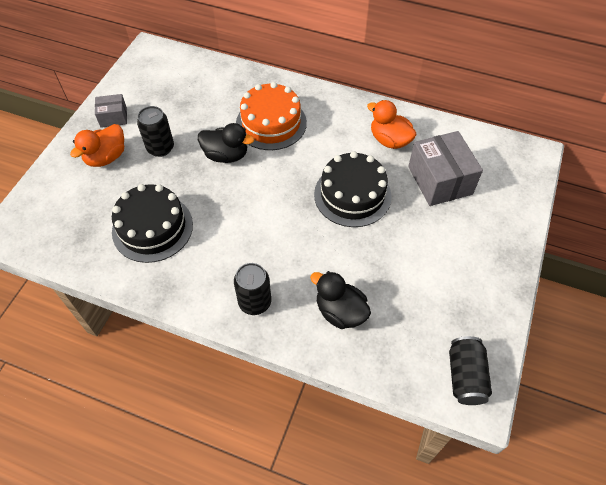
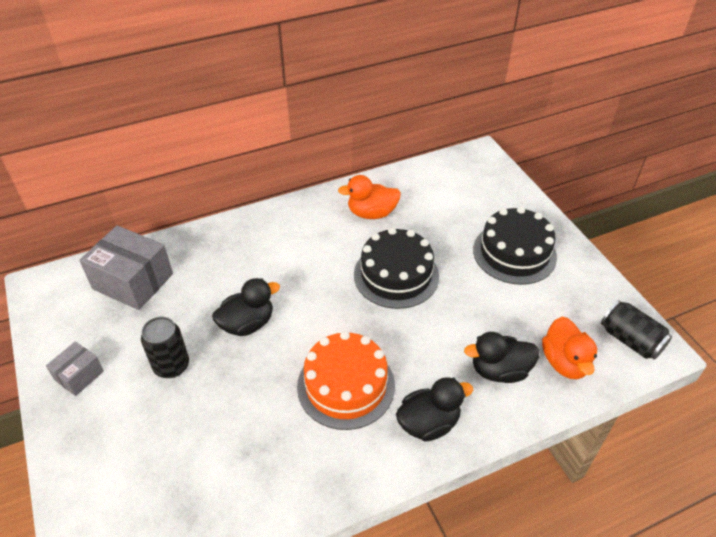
camera: 45 degrees left, 10 degrees down
(106, 157) = (120, 419): orange duck -> orange duck (565, 362)
(152, 228) = (256, 442): black cake -> black cake (514, 253)
(255, 302) = (428, 423): black can -> black duck
(271, 123) = (255, 267): orange cake -> orange cake (346, 385)
(440, 180) = (444, 217): grey box -> grey box (133, 281)

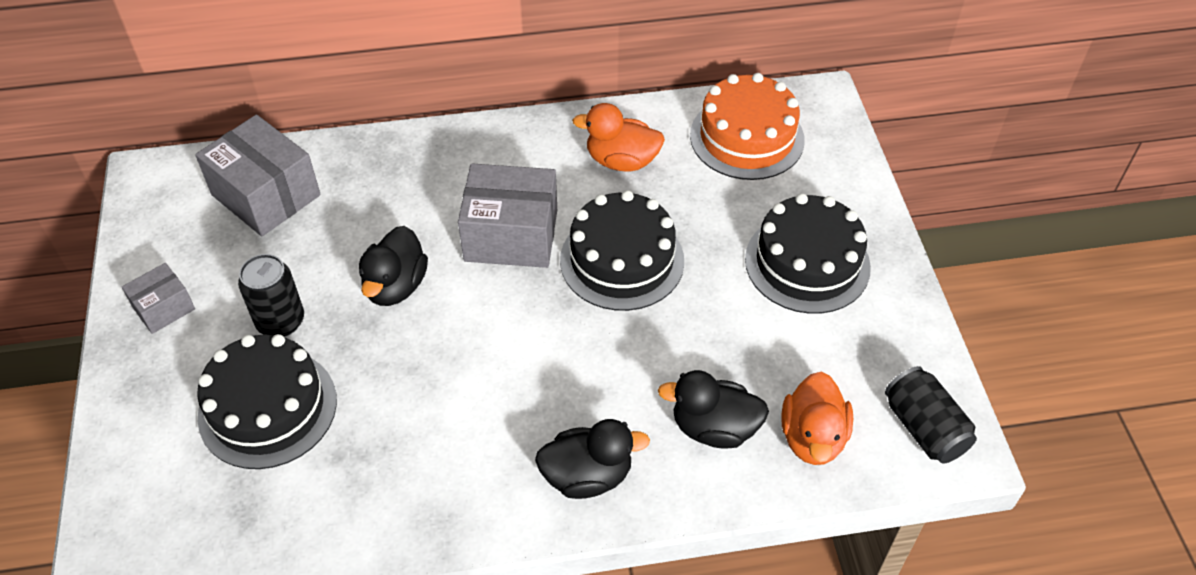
camera: 15 degrees right, 5 degrees up
(181, 430) = (267, 408): none -> black cake
(247, 324) = (395, 286): black duck -> black duck turned 120 degrees clockwise
(316, 274) = (511, 235): none -> grey box
(346, 385) = (496, 399): orange cake -> orange cake (747, 137)

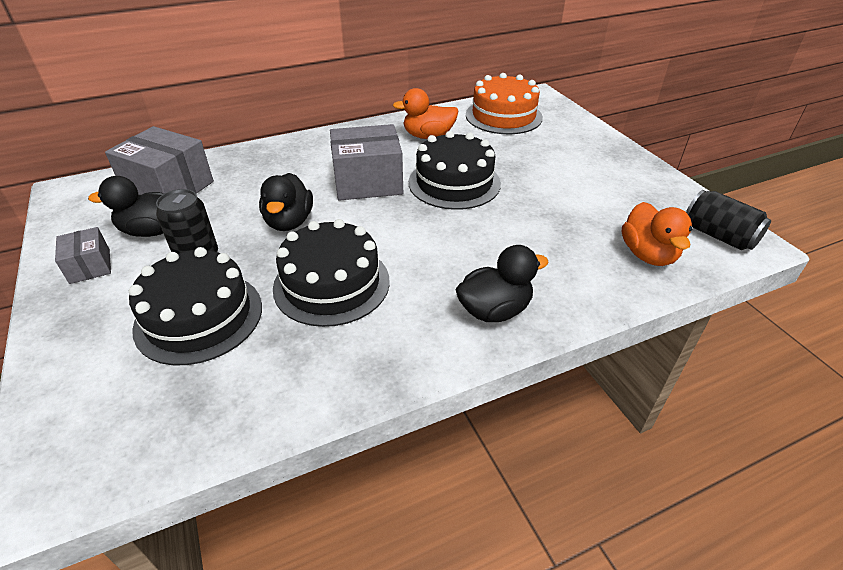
camera: 15 degrees left, 10 degrees down
(164, 308) = (90, 266): grey box -> grey box turned 60 degrees counterclockwise
(714, 428) = (574, 262): black duck -> black duck (152, 231)
(807, 263) = (580, 166): black cake -> black cake (331, 284)

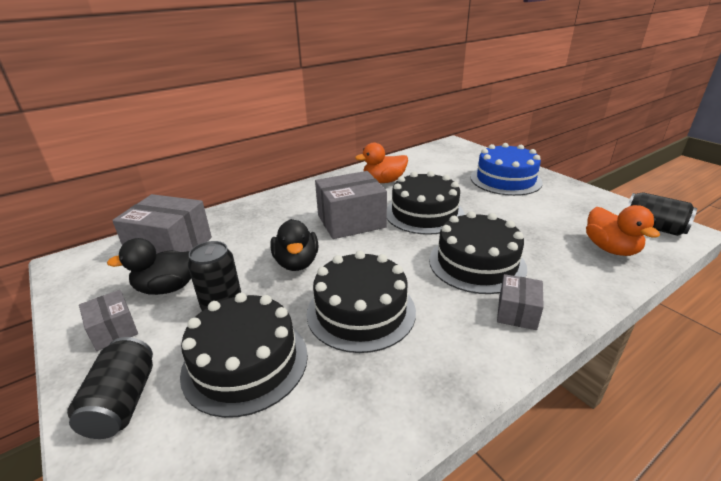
camera: 10 degrees left, 10 degrees down
(79, 334) = (123, 402): none -> black can
(481, 250) = (477, 263): none -> black cake
(494, 310) = (517, 312): black duck -> grey box
(503, 116) = (435, 160): orange cake -> none
(575, 151) = (505, 180): none -> blue cake

